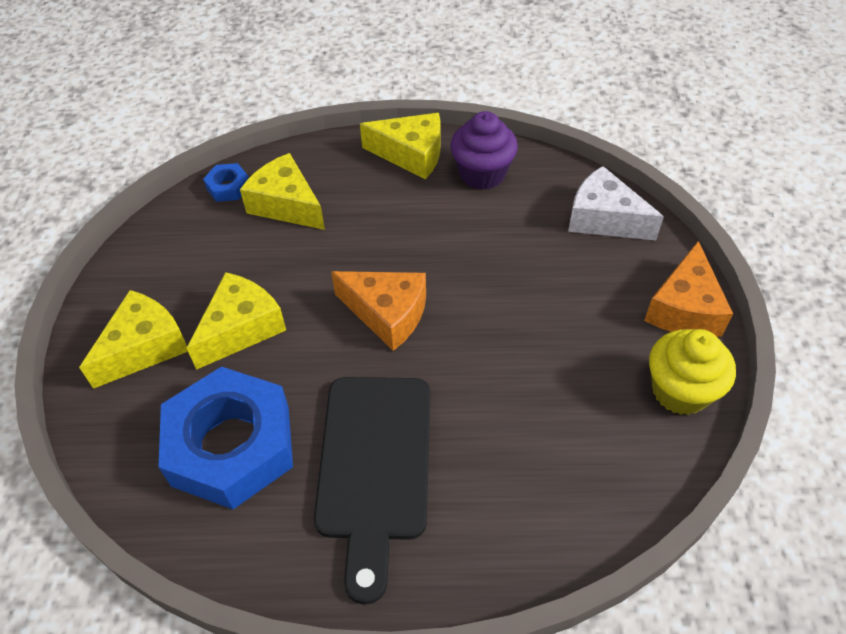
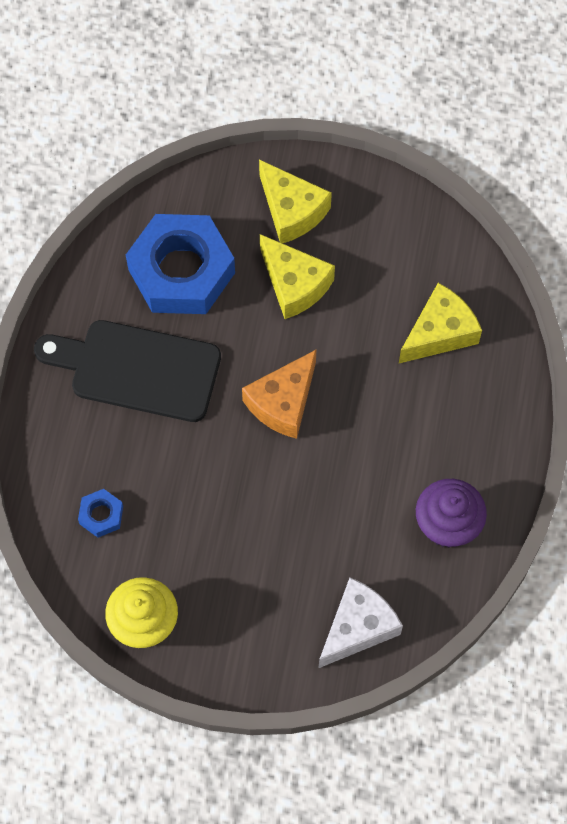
camera: 100 degrees right, 15 degrees up
(228, 187) = (475, 282): blue nut -> blue nut (101, 515)
(411, 155) = (491, 460): yellow cheese -> none
(684, 308) = (229, 662): orange cheese -> none

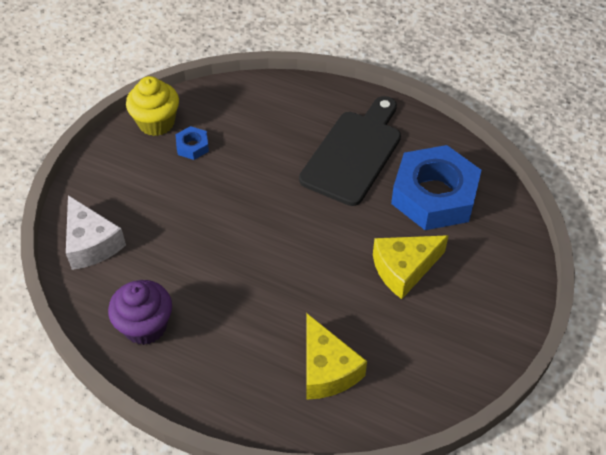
camera: 105 degrees right, 15 degrees down
(101, 515) = (245, 114): blue nut -> blue nut (192, 146)
(283, 402) = (297, 237): orange cheese -> none
(291, 210) = (479, 283): yellow cheese -> none

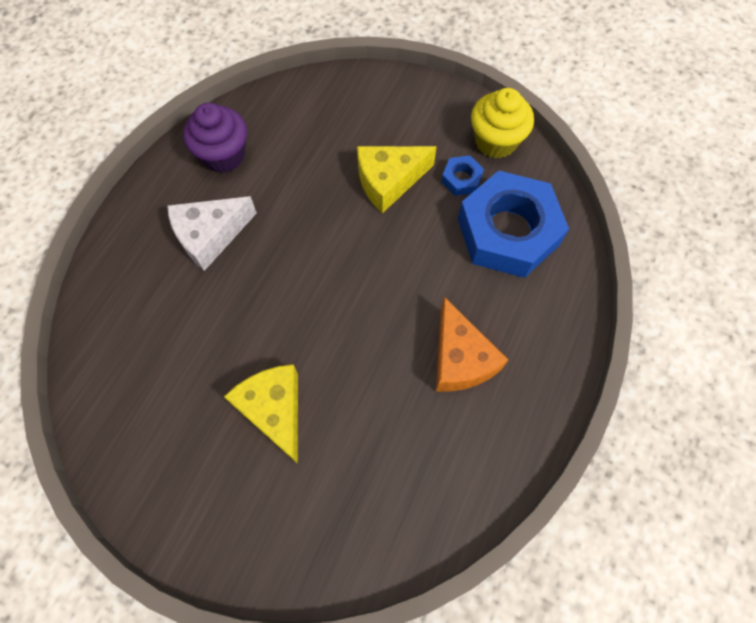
camera: 90 degrees right, 15 degrees up
(91, 243) = (326, 101): white cheese -> white cheese (210, 236)
(326, 369) = (152, 320): yellow cheese -> yellow cheese (389, 181)
(354, 153) = (460, 358): black cutting board -> orange cheese
(434, 195) = (390, 459): blue nut -> blue nut (508, 232)

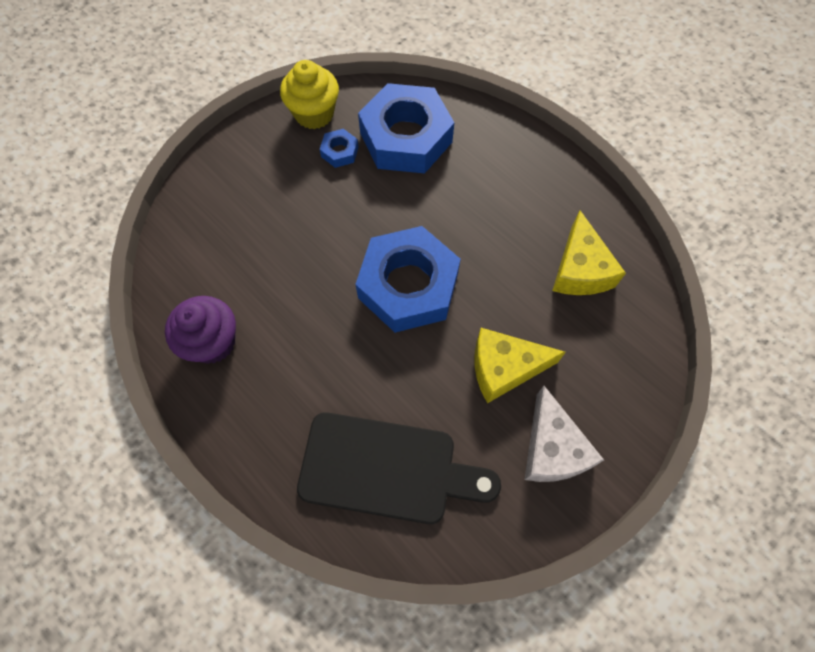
camera: 70 degrees left, 0 degrees up
(144, 334) = (386, 469): none -> black cutting board
(210, 236) = (302, 379): white cheese -> white cheese (552, 448)
(334, 291) = (408, 286): none -> blue nut
(389, 181) = (315, 207): yellow cheese -> yellow cheese (580, 269)
(460, 358) = (505, 211): orange cheese -> none

